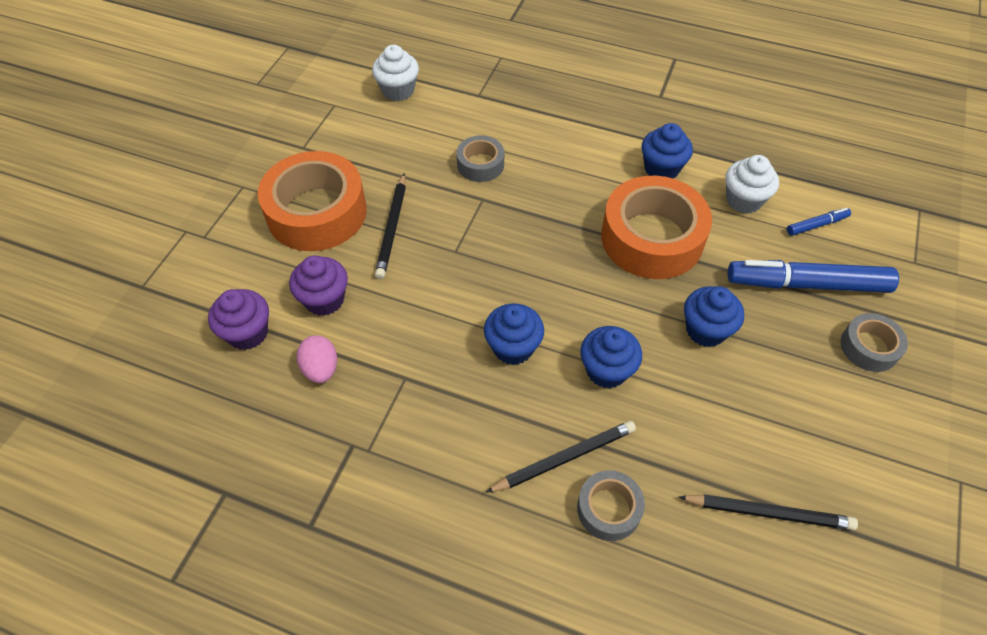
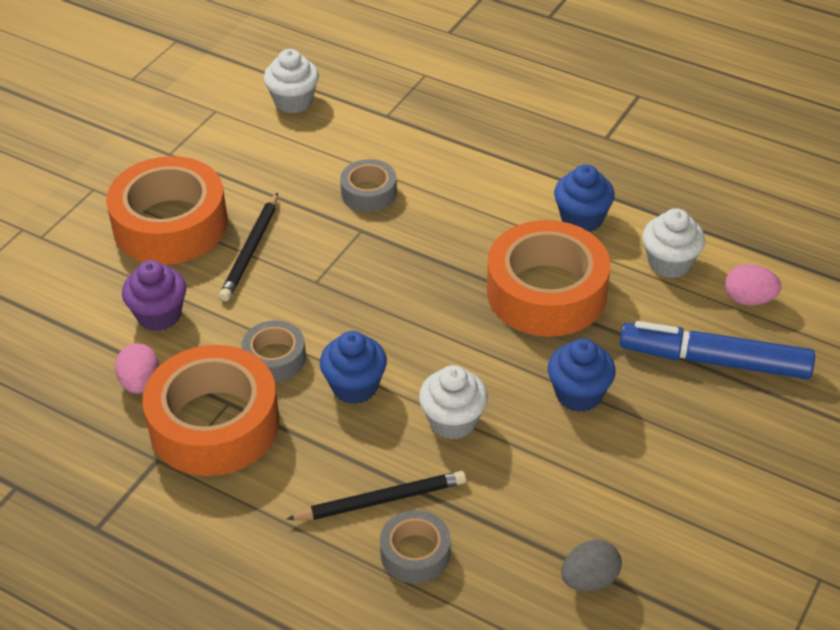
camera: 10 degrees right, 10 degrees down
(248, 333) = (69, 339): purple cupcake -> none
(397, 401) = (214, 424): none -> orange tape
(606, 370) = (453, 421): blue cupcake -> white cupcake
(768, 513) = (589, 580): black pencil -> grey egg
(816, 225) = (749, 299): blue marker -> pink egg
(869, 347) = (764, 434): grey tape -> grey tape (274, 358)

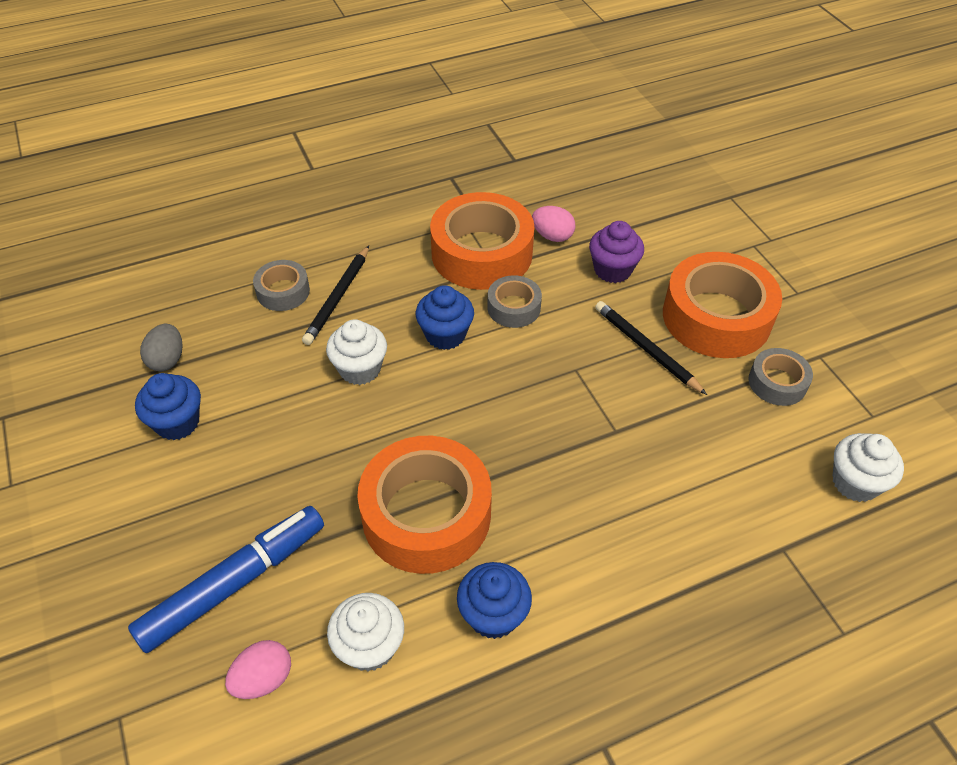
camera: 125 degrees right, 5 degrees up
(369, 192) = (664, 464): grey tape -> grey tape (777, 382)
(579, 394) = (304, 459): blue cupcake -> blue cupcake (177, 422)

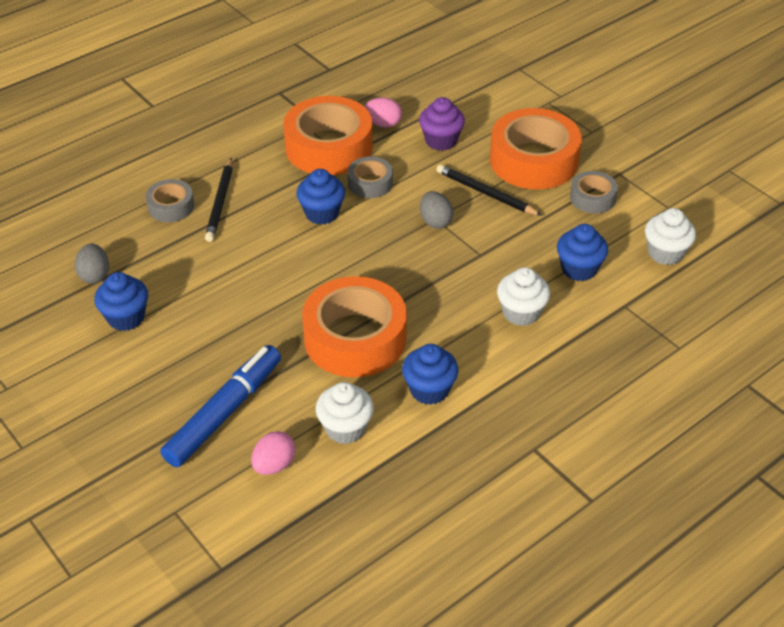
camera: 15 degrees left, 5 degrees down
(360, 369) = (261, 251): white cupcake -> white cupcake (521, 313)
(574, 374) = (435, 221): none -> grey egg
(735, 480) = (579, 269): none -> blue cupcake

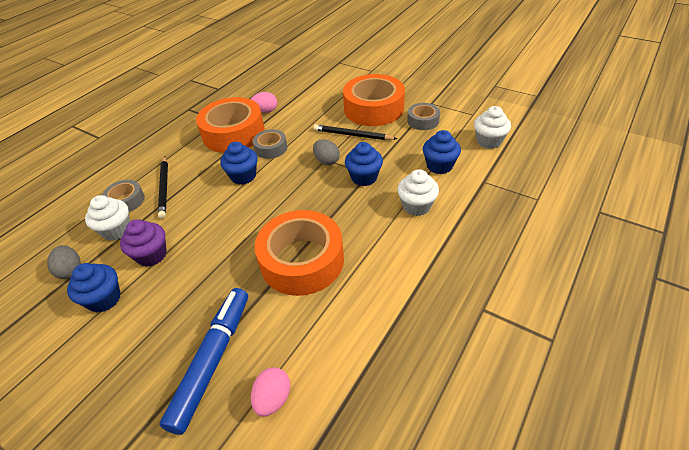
camera: 15 degrees left, 0 degrees up
(345, 428) = (323, 341): white cupcake -> white cupcake (117, 230)
(429, 390) = (377, 285): blue cupcake -> blue cupcake (364, 177)
(441, 141) = (308, 112): purple cupcake -> purple cupcake (152, 255)

